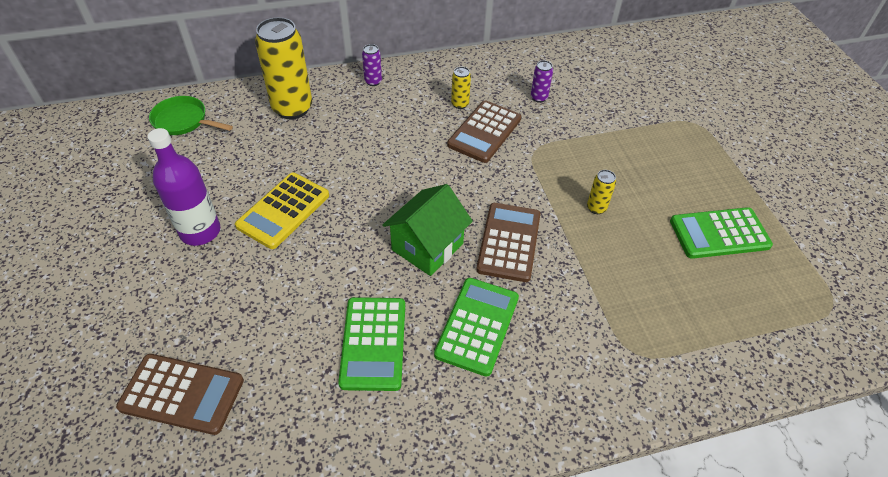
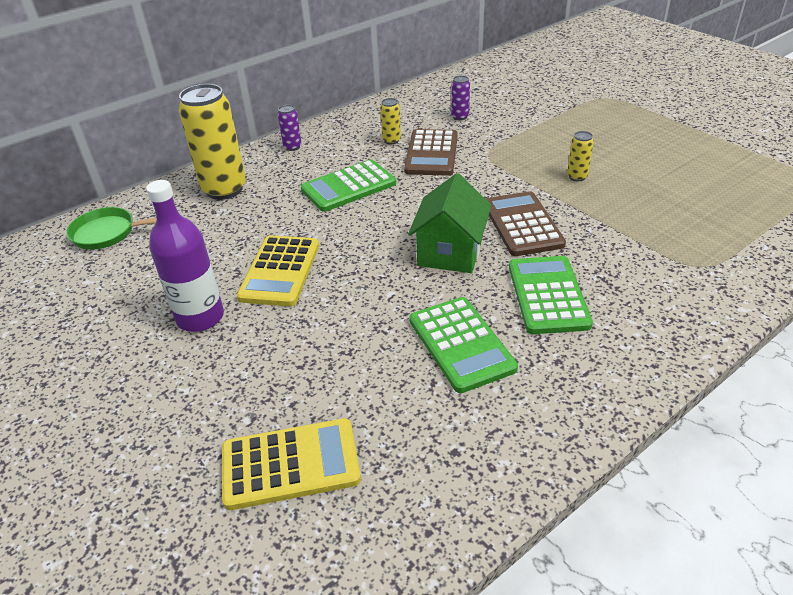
camera: 20 degrees left, 10 degrees down
(182, 394) = (290, 464): brown calculator -> yellow calculator
(719, 233) = (691, 163): green calculator -> green calculator (348, 187)

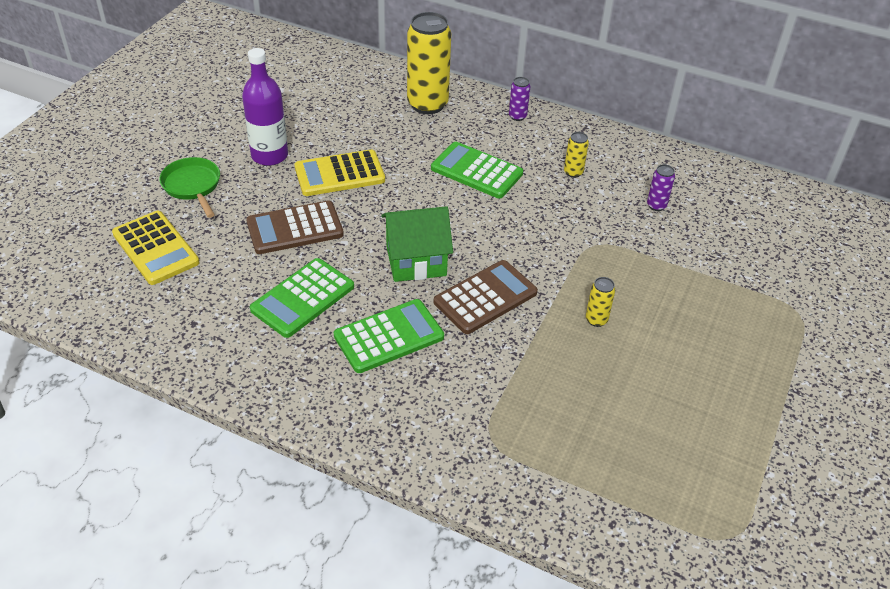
camera: 60 degrees right, 5 degrees up
(108, 233) = (338, 73): green pan -> green pan (193, 186)
(431, 153) = (568, 206): brown calculator -> brown calculator (295, 228)

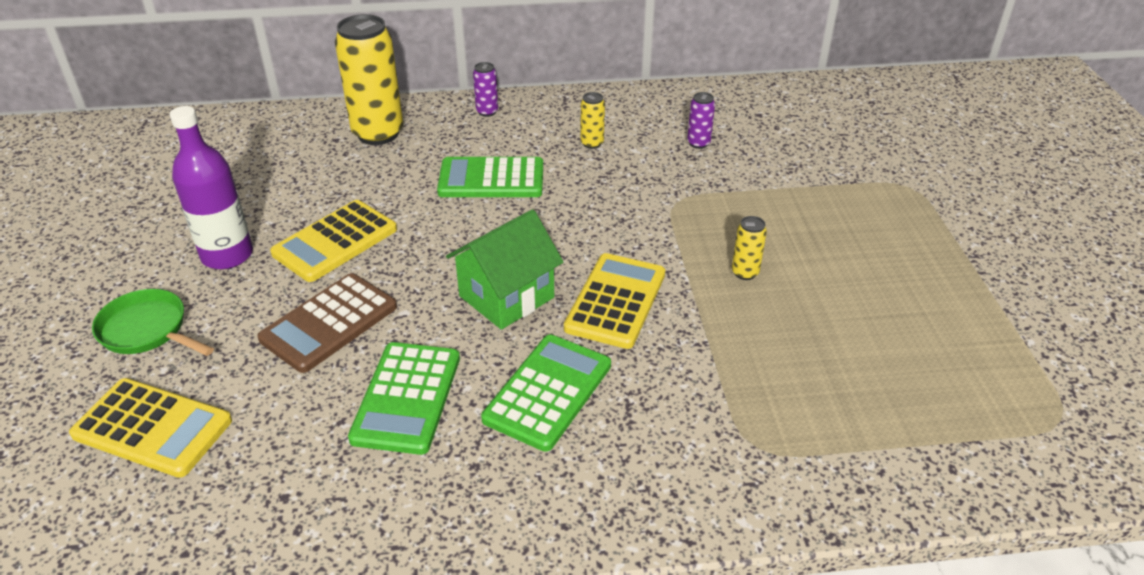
camera: 30 degrees left, 5 degrees down
(485, 297) = (616, 301): brown calculator -> yellow calculator

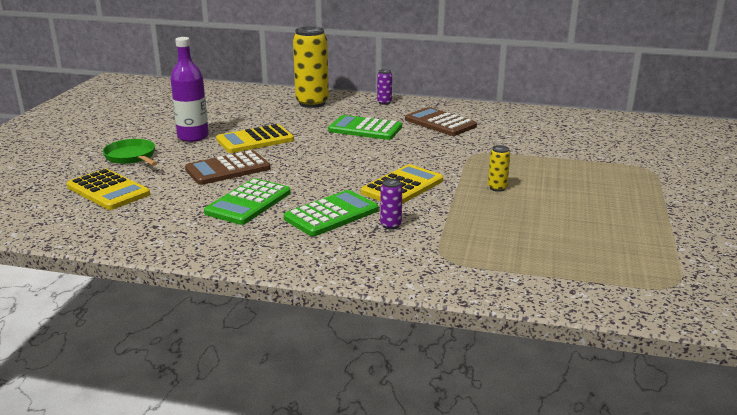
camera: 20 degrees right, 15 degrees down
(506, 297) = (337, 175): green house -> none
(592, 143) = (440, 123): yellow can -> brown calculator
(698, 143) = (511, 131): purple can -> purple can (390, 225)

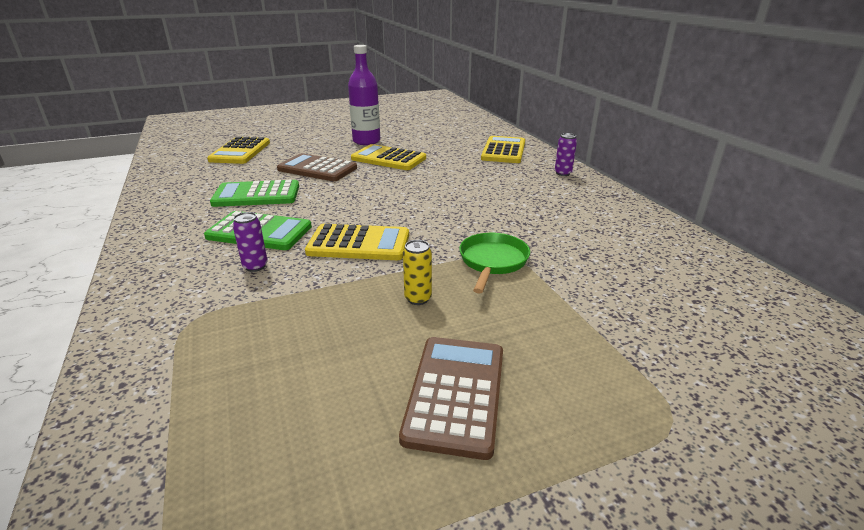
camera: 55 degrees right, 5 degrees up
(132, 157) = (306, 139): green pan -> green pan (492, 262)
(312, 103) = (503, 151): yellow can -> yellow calculator
(365, 129) = (480, 186): green calculator -> none
(440, 123) = (559, 212): brown calculator -> brown calculator (455, 394)

